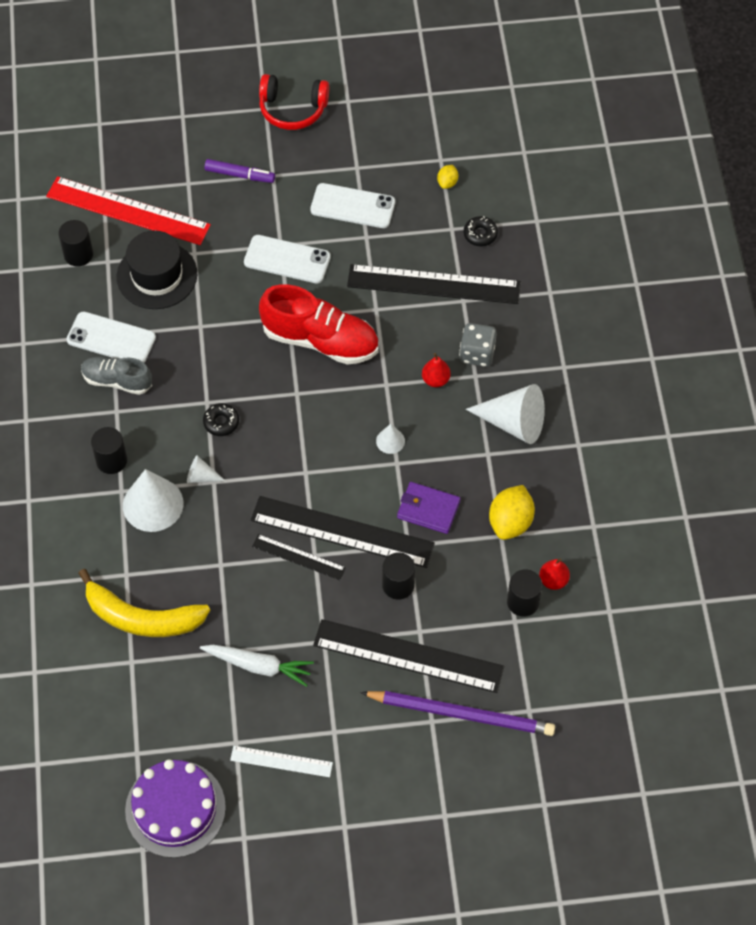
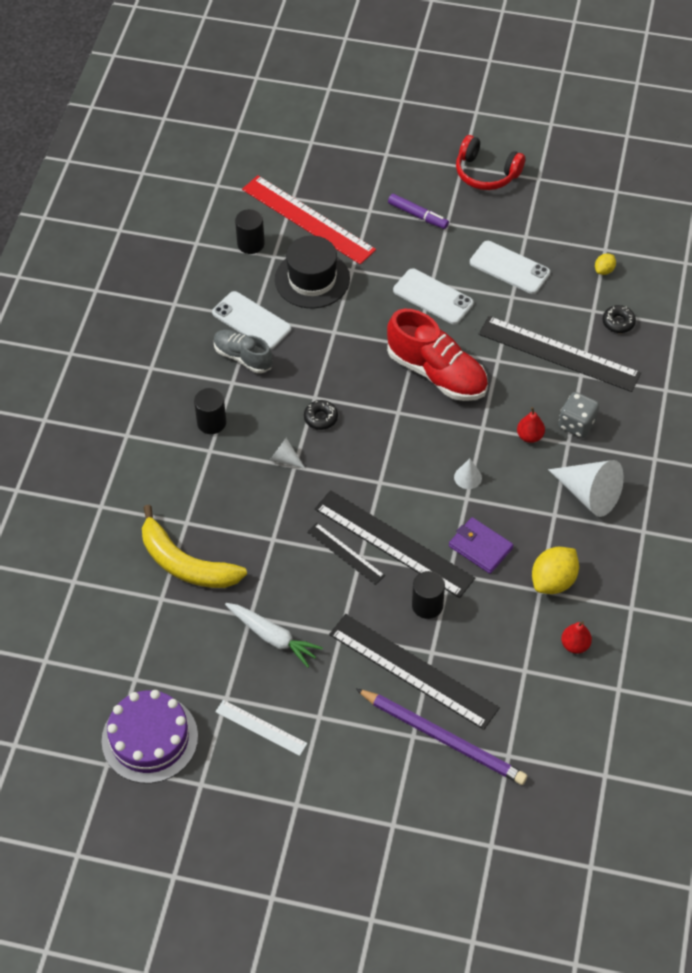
camera: 20 degrees right, 5 degrees down
(153, 504) = (233, 470): white cone -> none
(523, 602) = (539, 655): black cylinder -> none

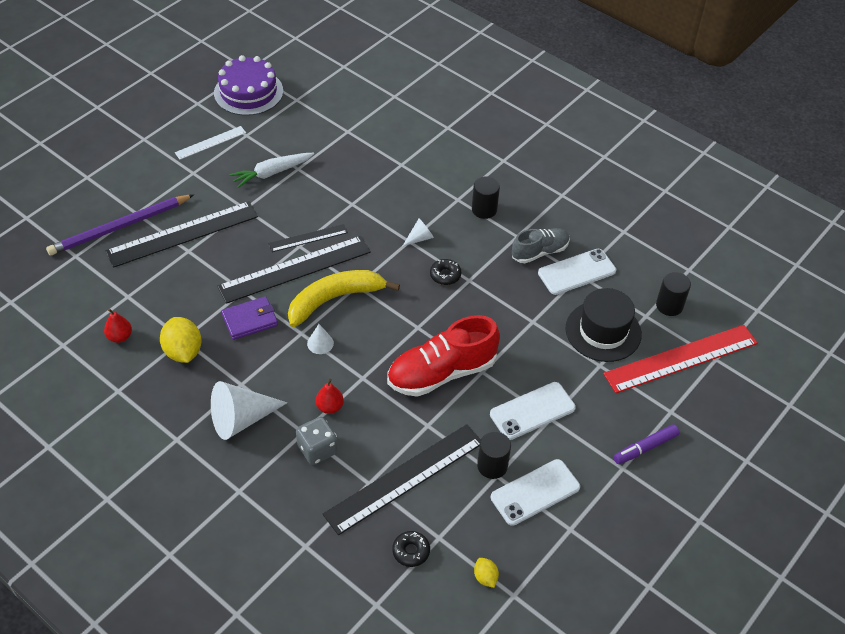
camera: 115 degrees right, 5 degrees down
(185, 563) = (367, 152): yellow banana -> yellow banana (335, 299)
(427, 605) = (227, 265): black cylinder -> black cylinder (492, 466)
(486, 173) = (679, 539): red headphones -> none

